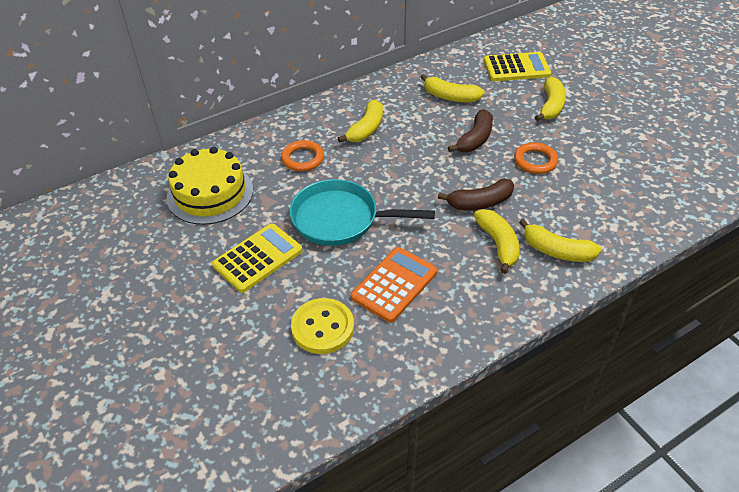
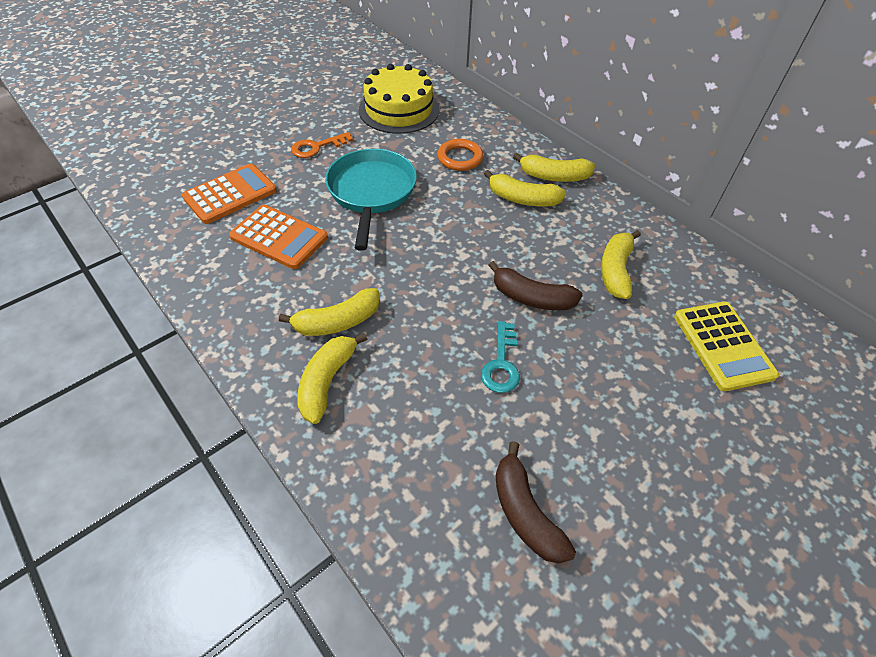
camera: 80 degrees right, 5 degrees up
(258, 258) = (317, 147): yellow calculator -> orange key
(322, 327) = (230, 194): yellow button -> orange calculator
(480, 202) = (408, 304): brown banana -> brown banana (525, 512)
(535, 161) = (501, 364): orange ring -> turquoise key
(551, 106) = (639, 388): yellow banana -> yellow banana (554, 176)

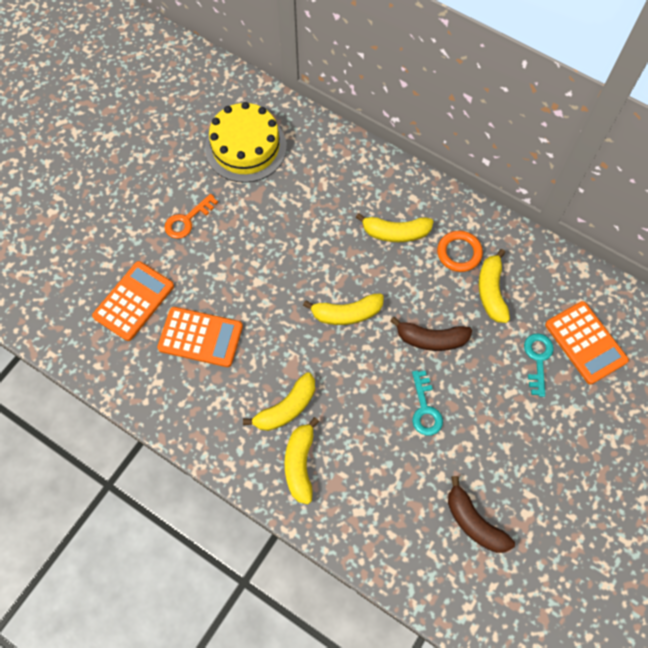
camera: 15 degrees left, 15 degrees up
(371, 193) = (260, 263): turquoise pan -> none
(460, 158) = (325, 197): orange ring -> orange ring (459, 253)
(554, 176) = (416, 197): yellow banana -> yellow banana (346, 313)
(657, 348) = (538, 359): none -> turquoise key
(723, 345) = (585, 342): yellow calculator -> orange calculator

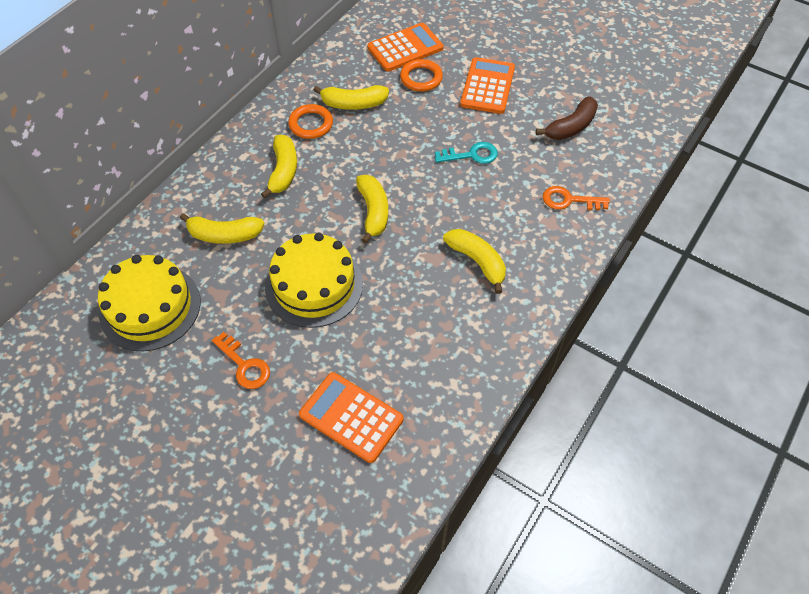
camera: 90 degrees left, 10 degrees down
(200, 337) = (399, 343): orange calculator -> orange calculator (487, 86)
(263, 266) = (314, 285): none -> yellow cake
(300, 464) = (533, 249): yellow banana -> yellow banana (224, 235)
(364, 507) = (569, 200): none -> orange key
(431, 339) = (401, 148): brown banana -> none
(538, 359) = (421, 78): turquoise key -> orange ring

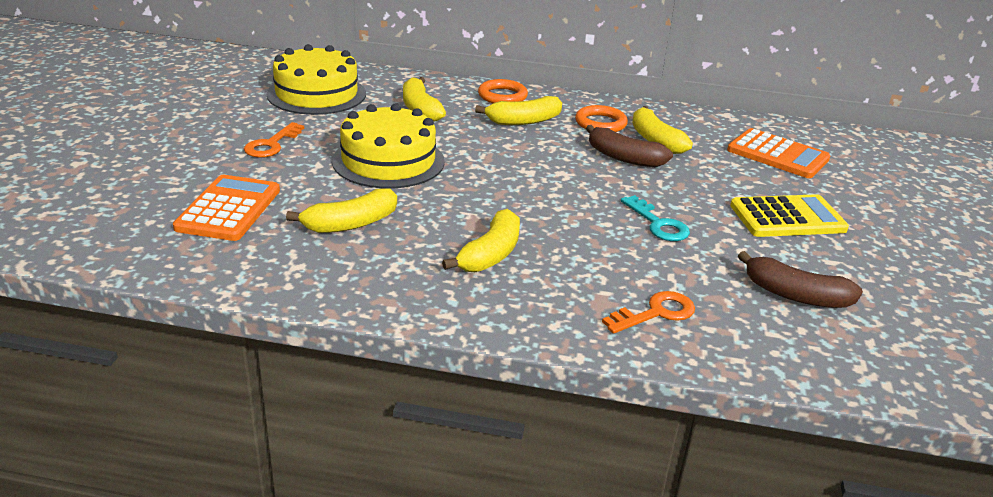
camera: 65 degrees right, 25 degrees down
(373, 134) = (624, 158): none -> brown banana
(373, 212) = (511, 176): yellow banana -> yellow banana (351, 224)
(421, 78) = (743, 172): orange ring -> orange ring (502, 96)
(487, 86) = (787, 218): orange calculator -> yellow calculator
(569, 200) = (656, 313): orange key -> orange key turned 75 degrees clockwise

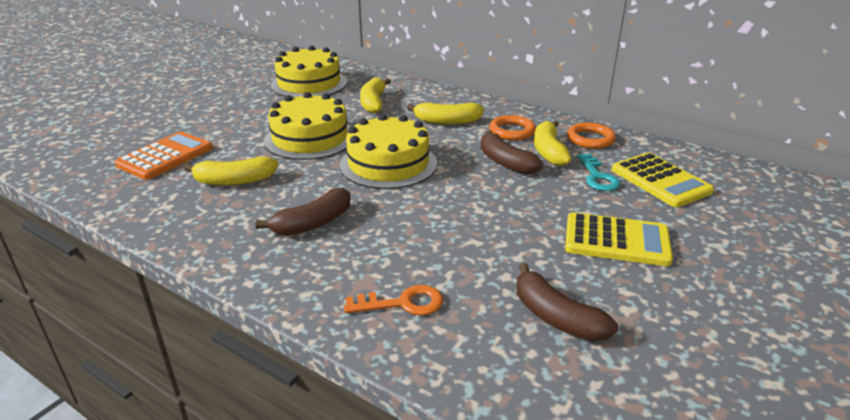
camera: 25 degrees right, 0 degrees up
(271, 144) = (241, 115): orange key -> none
(490, 254) = (313, 223): yellow banana -> brown banana
(502, 96) = (448, 100): orange ring -> orange ring (590, 139)
(506, 177) = (388, 164): none -> yellow cake
(658, 224) = (482, 224): turquoise key -> turquoise key (597, 177)
(777, 155) = (660, 181): orange calculator -> yellow calculator

